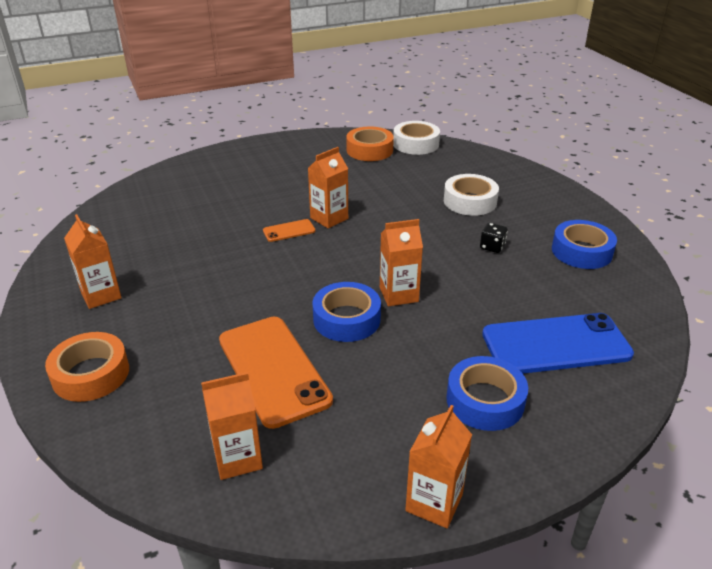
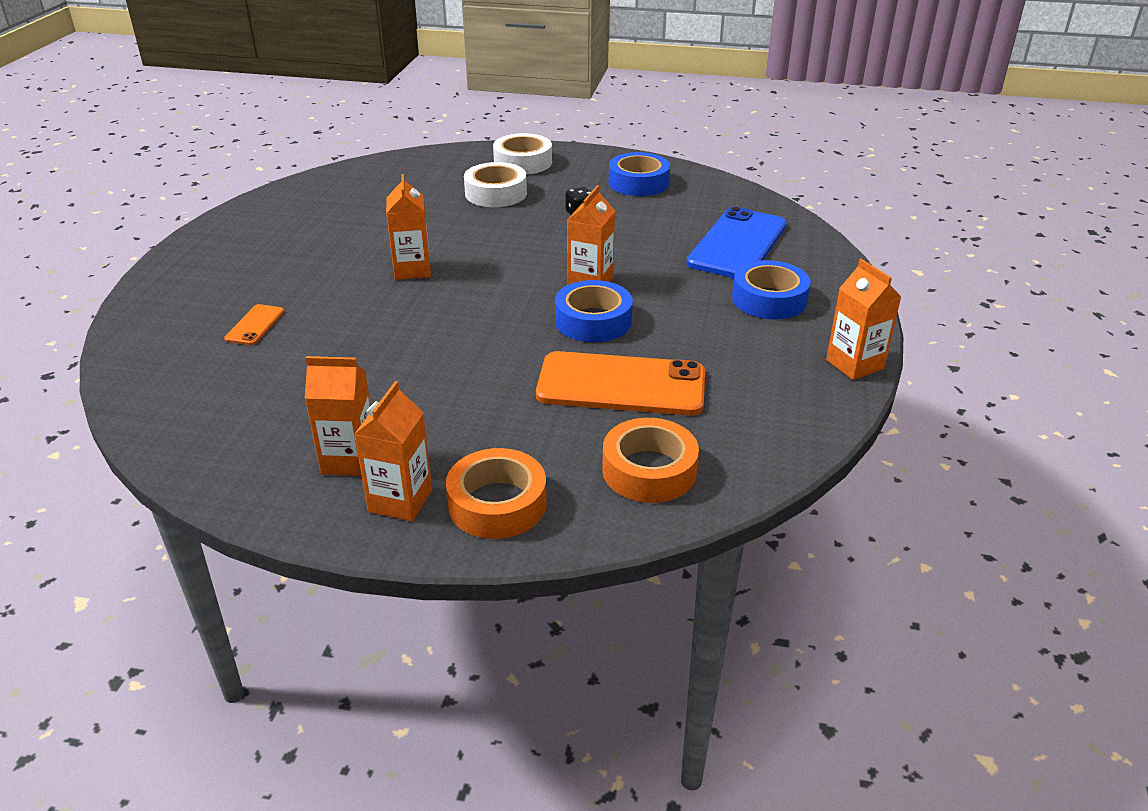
camera: 55 degrees left, 0 degrees up
(237, 458) = (722, 443): orange carton -> orange carton (400, 501)
(289, 231) = (400, 300): orange phone -> orange phone (255, 325)
(369, 150) = (316, 201): orange tape -> orange tape (649, 470)
(416, 144) = (349, 175): white tape -> white tape (523, 162)

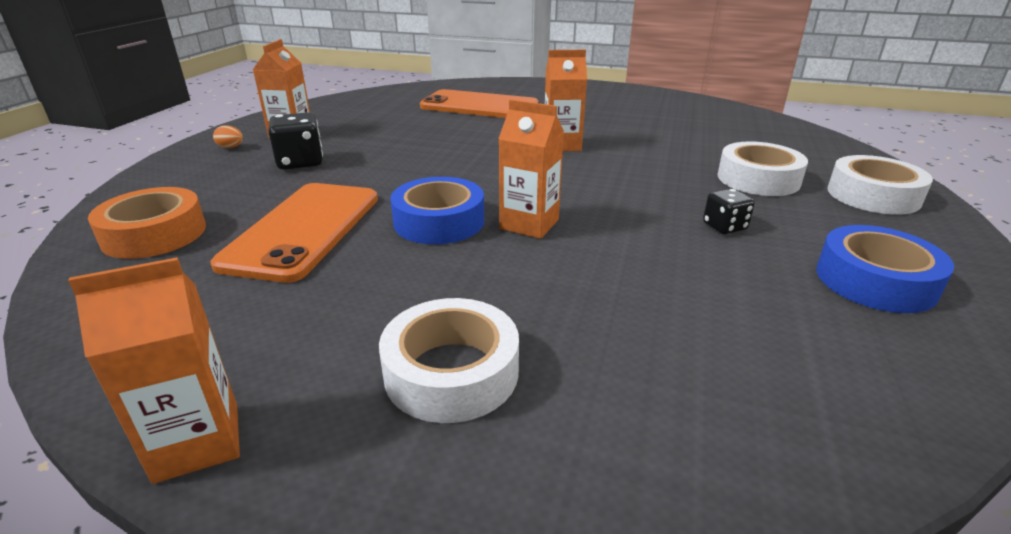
camera: 95 degrees right, 5 degrees down
(255, 325) = (479, 106): orange phone -> orange phone, size x2.23
(400, 501) = (231, 147): orange carton -> orange egg
(458, 426) = (300, 162): none -> black dice
(497, 504) = (190, 174): orange tape -> none
(737, 244) = (662, 365): blue phone -> none
(769, 299) = (451, 372): blue tape -> white tape

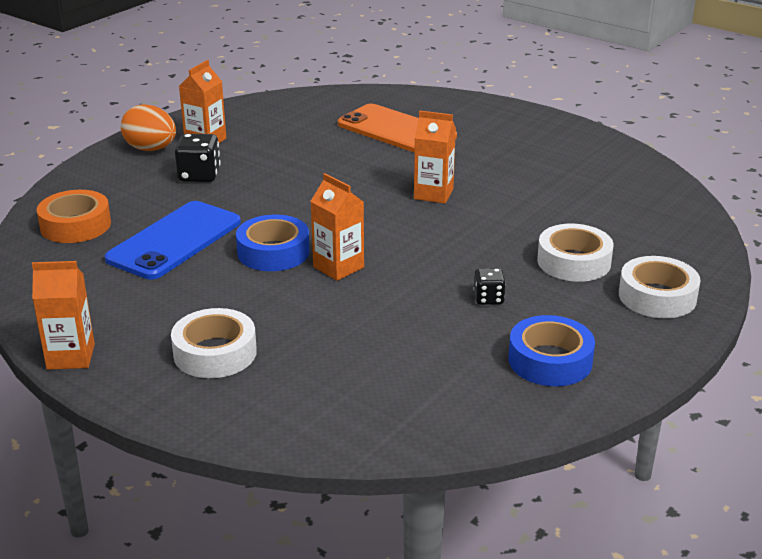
camera: 20 degrees right, 0 degrees up
(231, 147) = (151, 149): orange egg -> orange egg, size x2.32
(304, 229) = (174, 240): orange phone -> blue phone

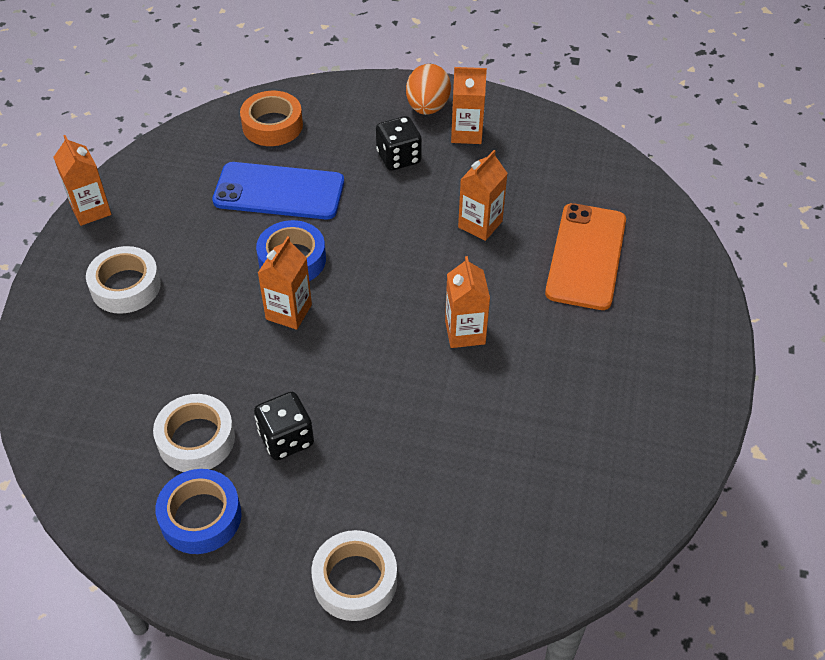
camera: 65 degrees right, 20 degrees up
(320, 160) = (480, 224): none -> orange carton
(488, 298) = (286, 439): black dice -> black dice, size x1.62
(573, 262) = (389, 489): white tape -> white tape (196, 439)

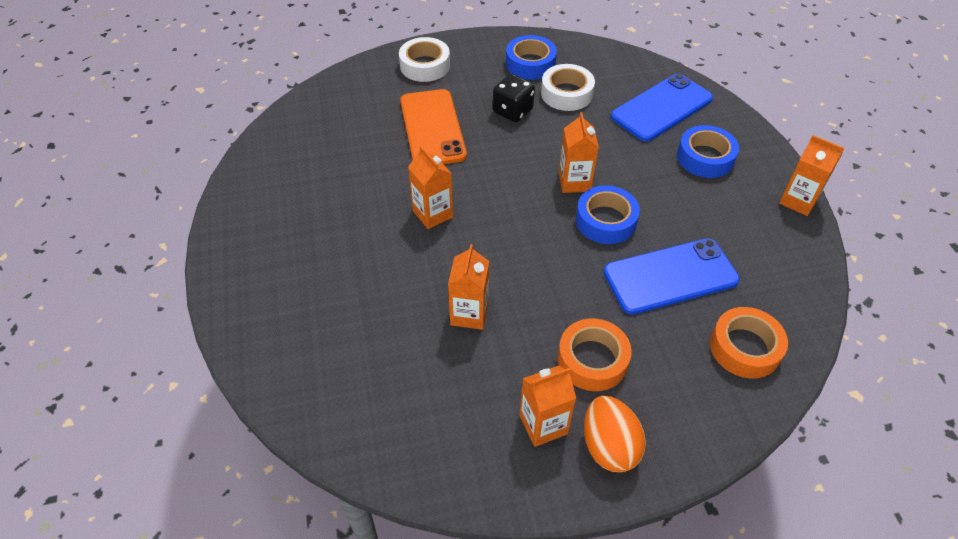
camera: 155 degrees right, 0 degrees up
(103, 368) = (661, 108): none -> blue phone
(126, 286) = (705, 158): white tape -> blue tape
(398, 158) = (592, 360): black dice -> orange tape
(586, 256) = (356, 318): orange phone -> orange phone (432, 128)

